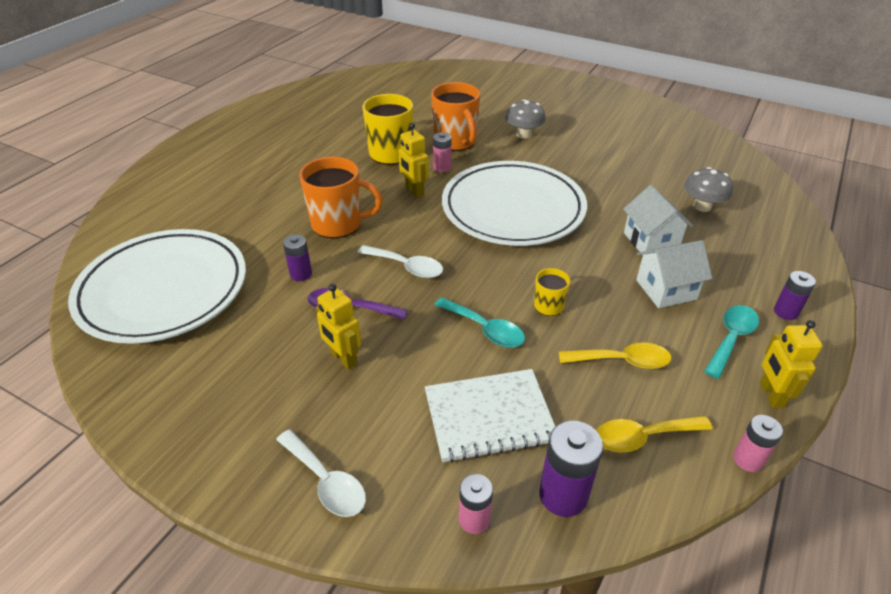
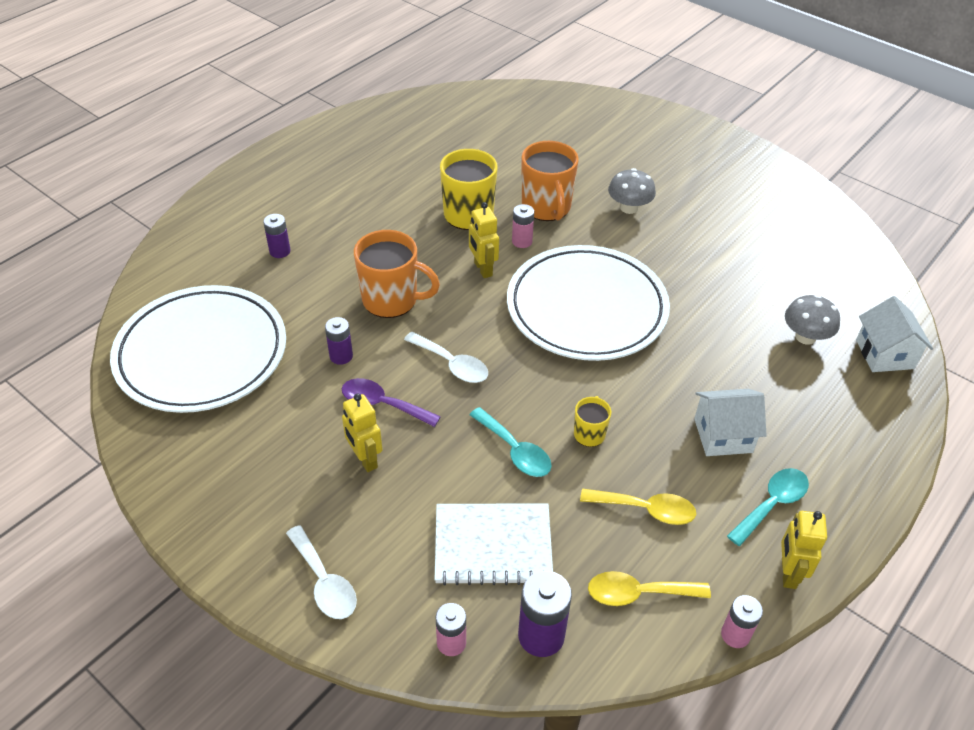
camera: 10 degrees right, 5 degrees up
(651, 241) = (728, 373): white house -> white house (884, 354)
(785, 312) = (845, 483): purple battery -> purple battery (280, 251)

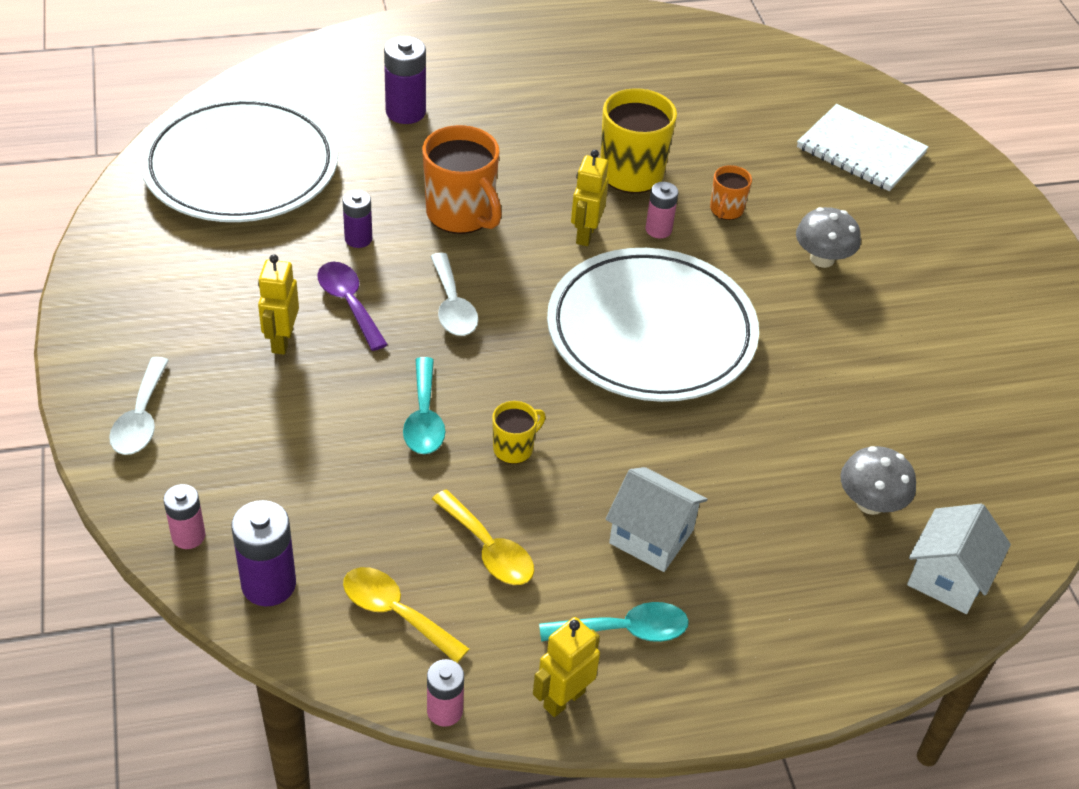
camera: 35 degrees right, 0 degrees up
(280, 251) = (405, 112): purple battery -> purple battery, size x1.59
(493, 545) = (311, 484): white notebook -> white notebook (861, 150)
(546, 208) = (726, 210): orange mug -> orange mug, size x0.52

